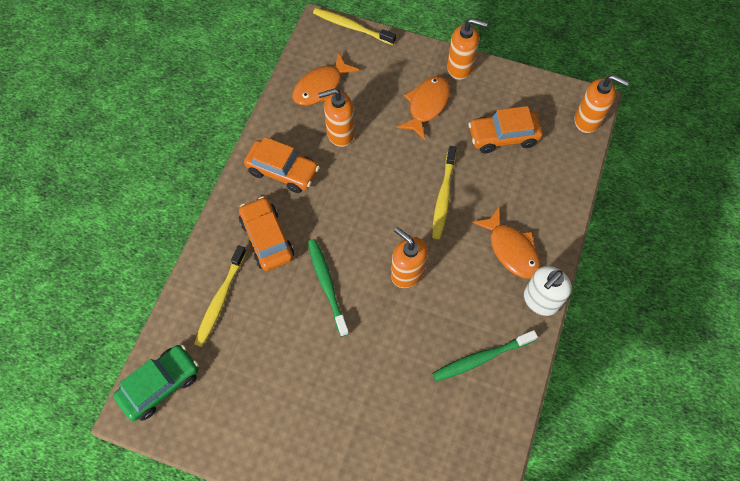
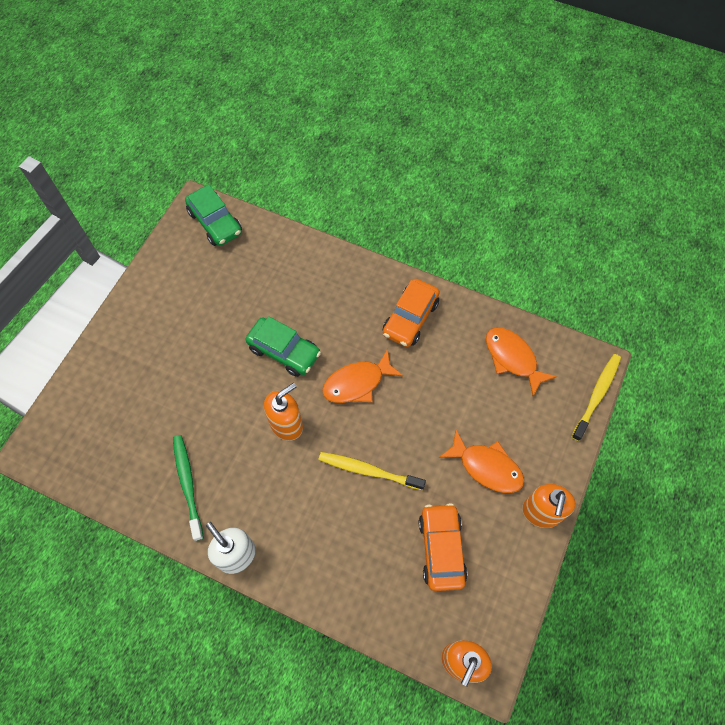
camera: 95 degrees right, 0 degrees up
(220, 300) = (283, 264): yellow toothbrush -> none
(267, 238) = (338, 302): orange car -> none
(327, 285) = (284, 351): green toothbrush -> green car
(340, 133) = (453, 373): orange soap dispenser -> none
(511, 249) = (299, 534): orange fish -> orange fish (357, 383)

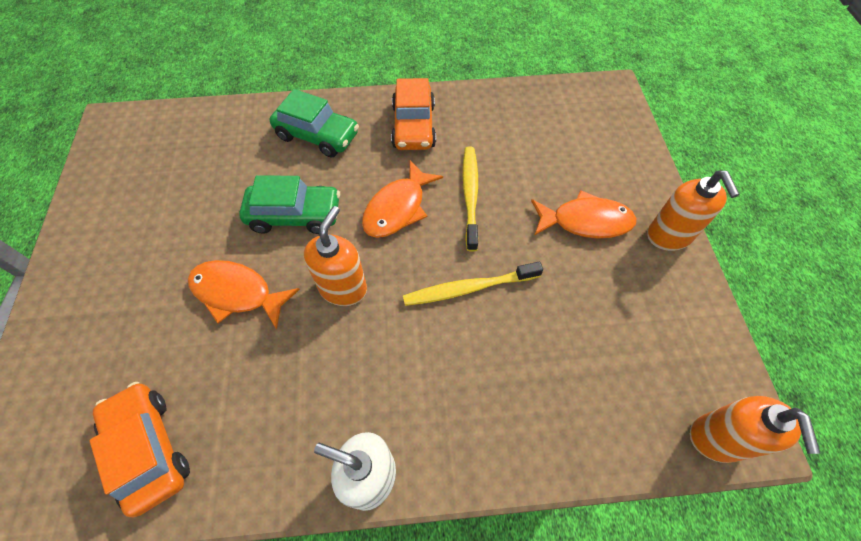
camera: 30 degrees left, 5 degrees down
(188, 484) = (253, 424): green toothbrush -> none
(215, 222) = (141, 129): green car -> green car (317, 135)
(441, 549) = (603, 326): orange car -> orange car (148, 449)
(512, 358) = (536, 117): orange fish -> orange fish (237, 293)
(597, 395) = (633, 113): yellow toothbrush -> yellow toothbrush (470, 195)

